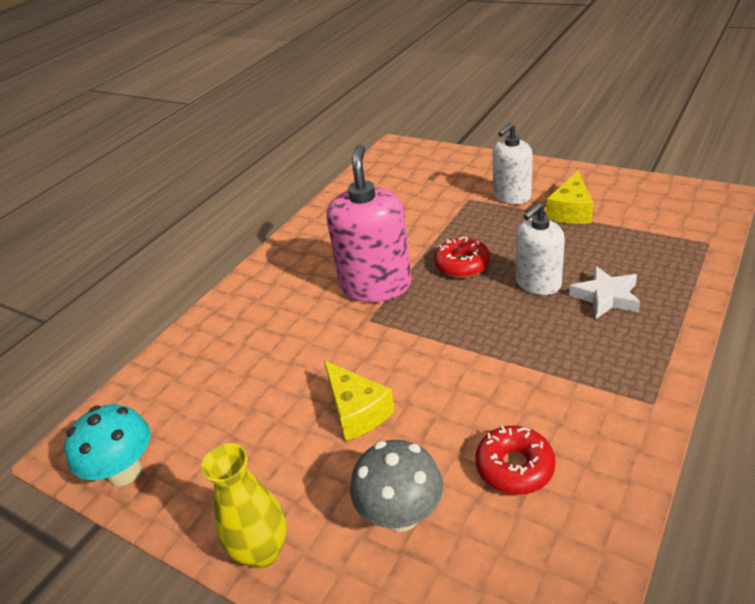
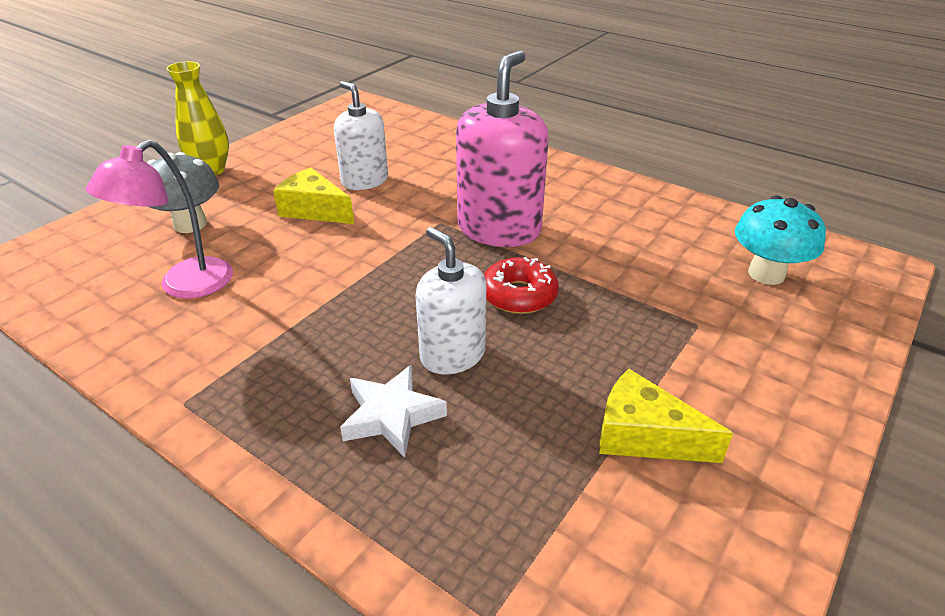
camera: 90 degrees right, 0 degrees up
(124, 471) = (323, 121): turquoise mushroom -> turquoise mushroom (766, 274)
(357, 411) = (314, 210): yellow cheese -> yellow cheese turned 60 degrees clockwise
(376, 285) = (499, 229): pink soap dispenser -> pink soap dispenser turned 75 degrees counterclockwise
(511, 196) = (703, 372): white soap dispenser -> white soap dispenser (364, 181)
(514, 467) = (184, 286): red donut -> pink lamp

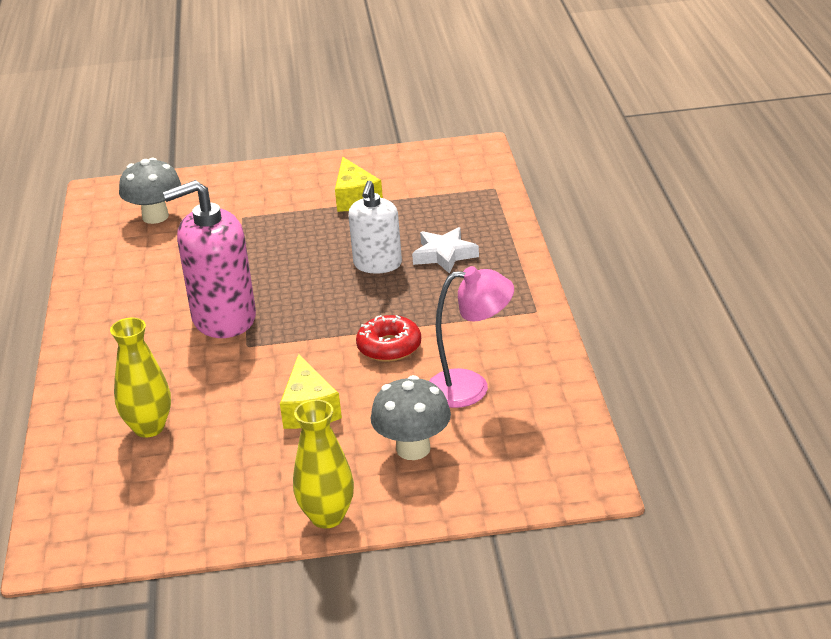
camera: 130 degrees left, 5 degrees down
(364, 181) = (229, 419): white soap dispenser -> none
(411, 155) = (149, 428): none -> yellow vase
(519, 295) = (293, 274): red donut -> red donut (389, 347)
(766, 274) = (155, 216): turquoise mushroom -> grey mushroom

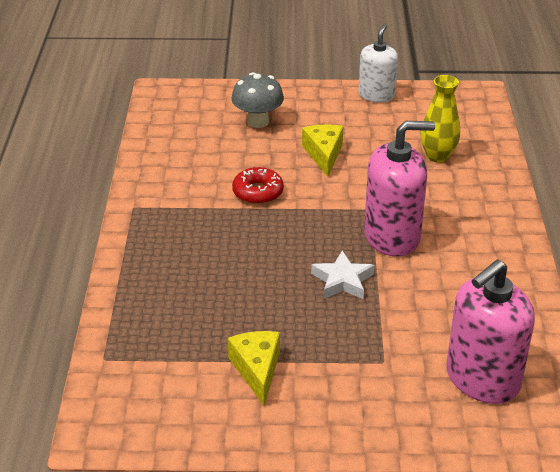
camera: 175 degrees left, 5 degrees up
(155, 216) = (482, 379): grey mushroom -> pink soap dispenser
(327, 517) = (317, 93): yellow vase -> none
(377, 264) = (251, 274): white soap dispenser -> white soap dispenser (376, 95)
(444, 255) = (187, 275): white star -> white star (342, 281)
(471, 387) = (207, 154): pink lamp -> none

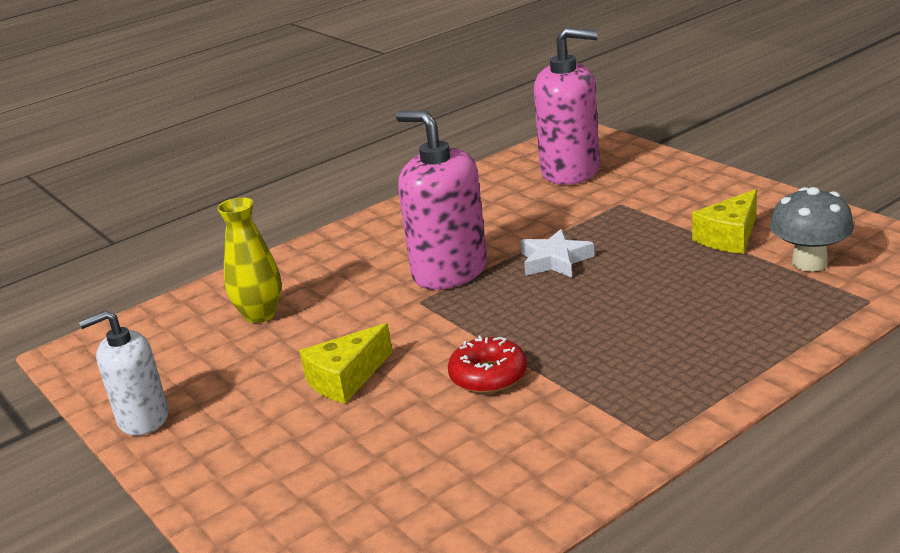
camera: 125 degrees left, 10 degrees down
(258, 121) = (324, 471): grey mushroom -> grey mushroom (809, 263)

